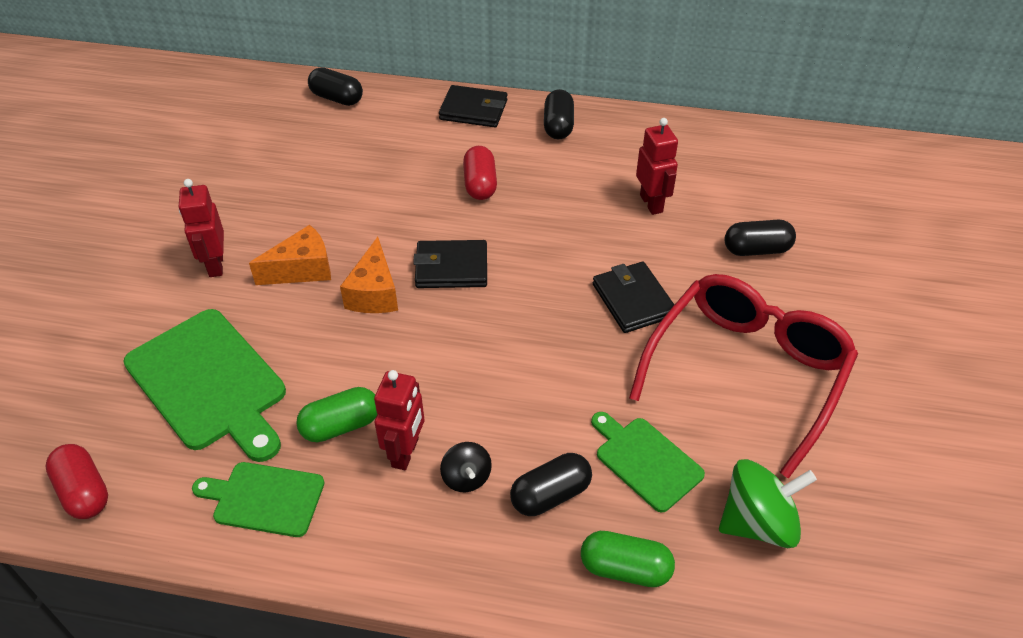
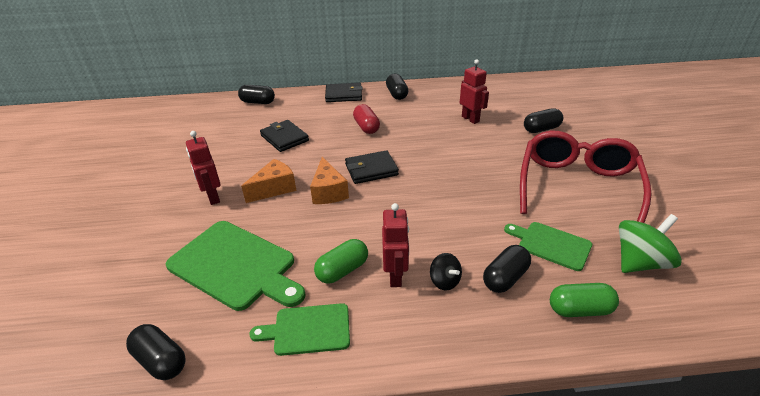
camera: 15 degrees left, 10 degrees down
(84, 491) = (161, 361): red capsule -> black capsule
(633, 300) = (489, 165): black wallet -> black wallet (284, 138)

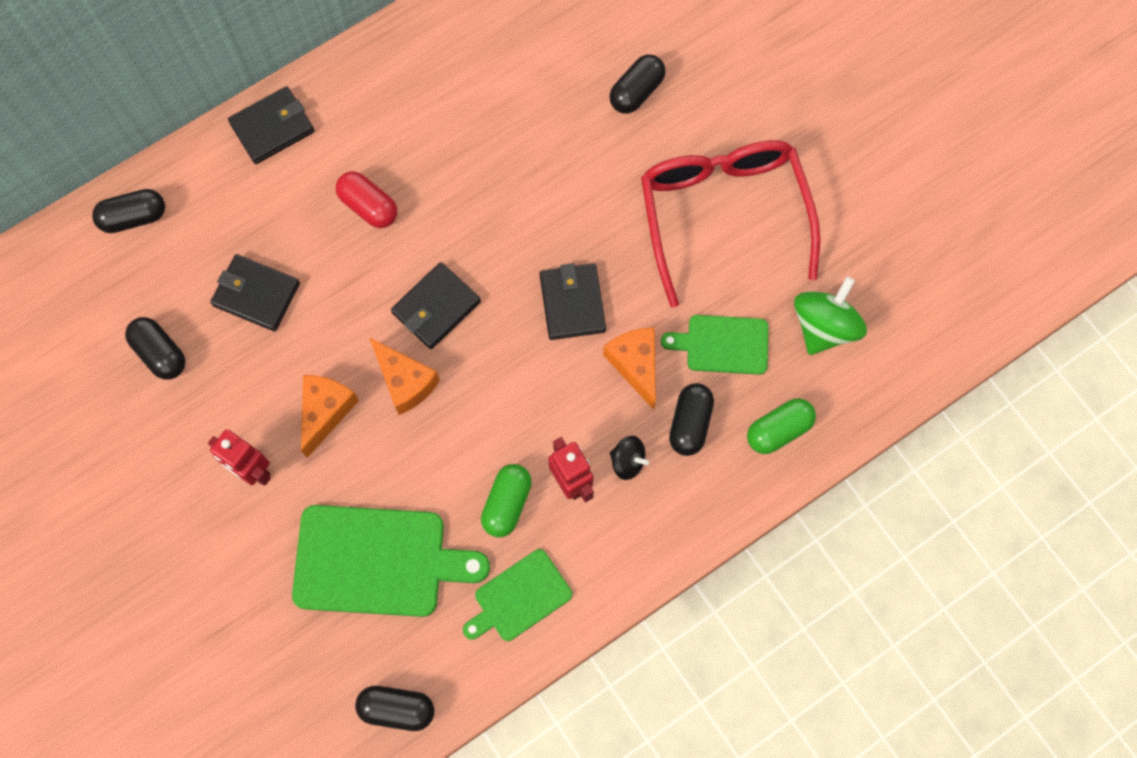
camera: 30 degrees left, 35 degrees up
(396, 94) = (364, 85): black capsule -> black capsule (160, 353)
(454, 193) = (572, 303): none -> black wallet
(470, 119) = (520, 110): red robot -> none
(480, 233) = (635, 365): none -> orange cheese

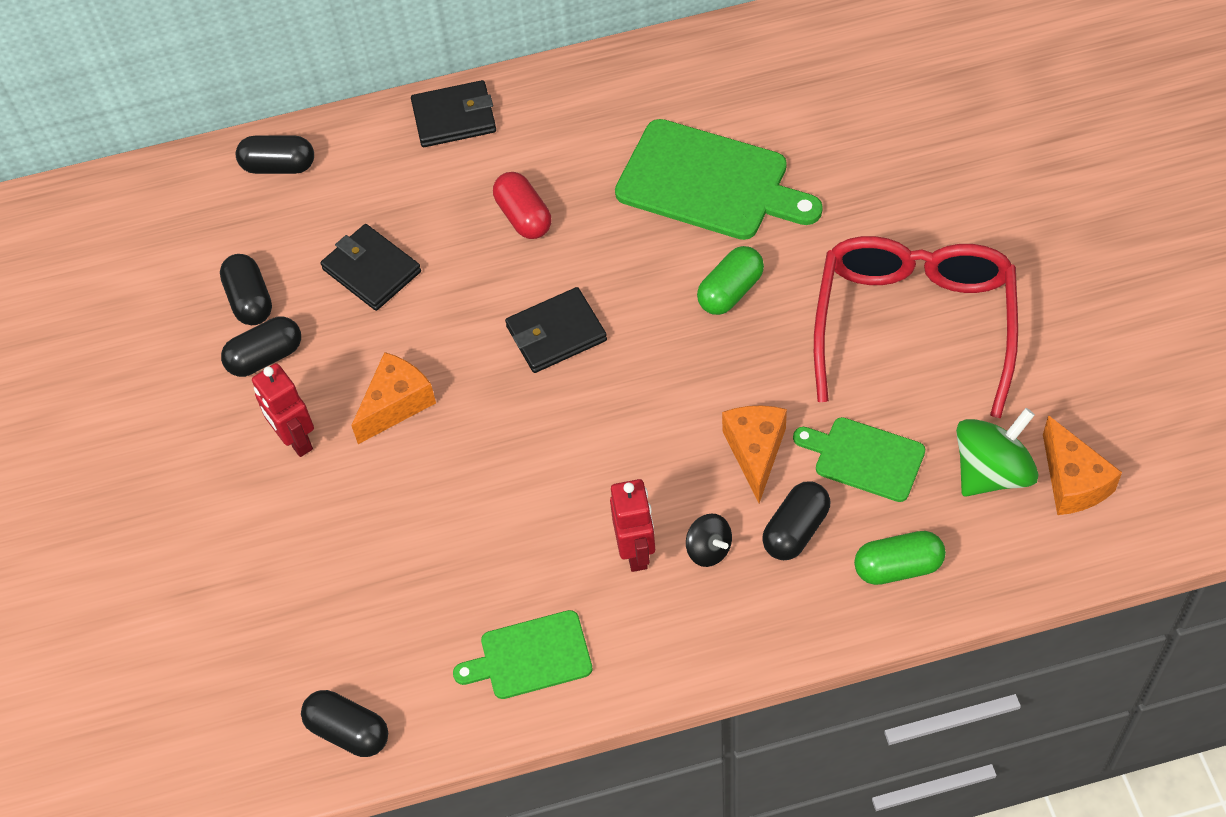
camera: 25 degrees right, 15 degrees down
(377, 561) = (389, 571): green cutting board -> green cutting board (709, 183)
(405, 382) = (493, 398): orange cheese -> orange cheese (1072, 481)
(507, 503) = (555, 554): green capsule -> green capsule (730, 291)
(572, 303) = (708, 369): black wallet -> none
(636, 92) = (859, 178): black capsule -> black capsule (265, 357)

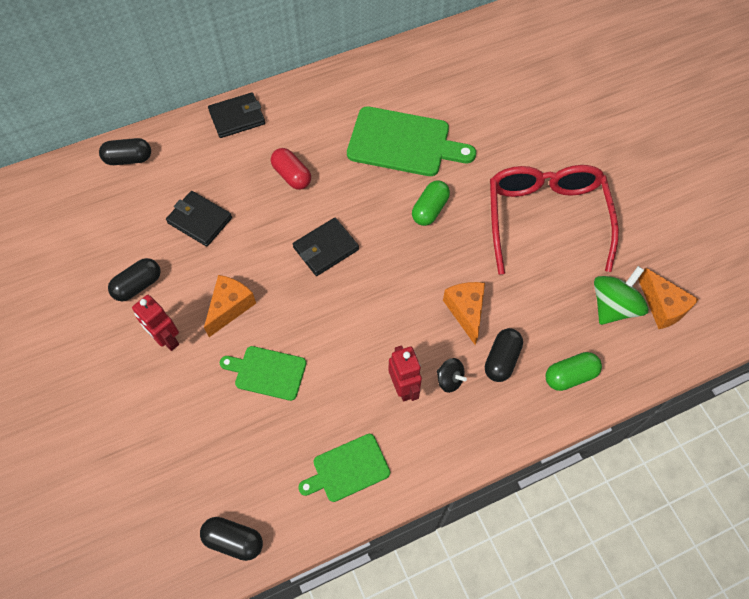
camera: 15 degrees left, 5 degrees up
(250, 300) = (122, 248): black capsule -> none
(865, 458) = (534, 307): green cutting board -> green cutting board (267, 372)

